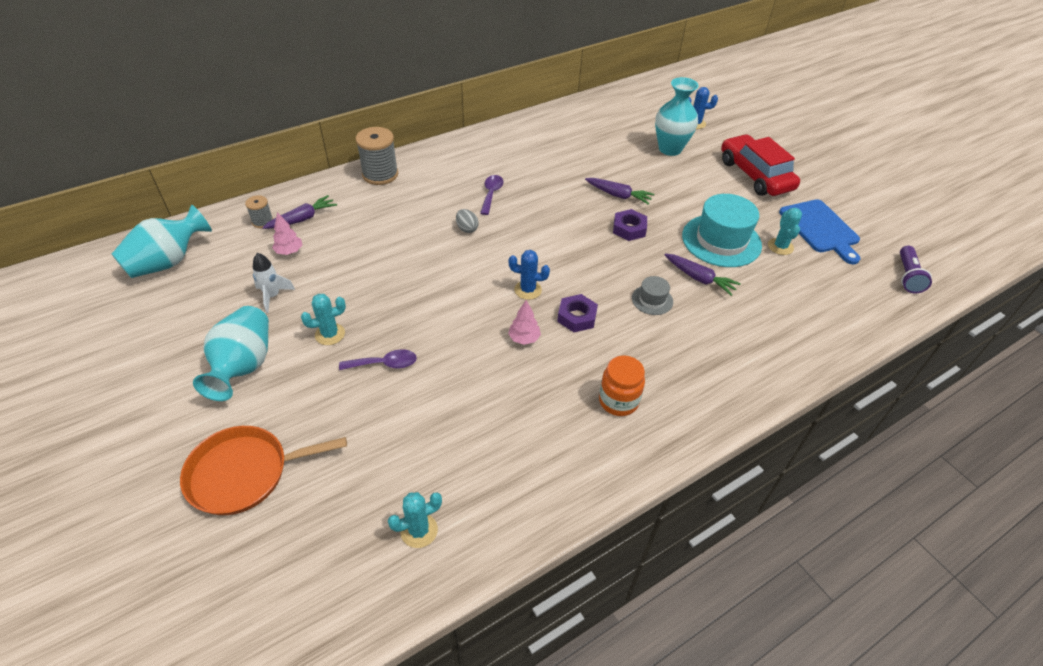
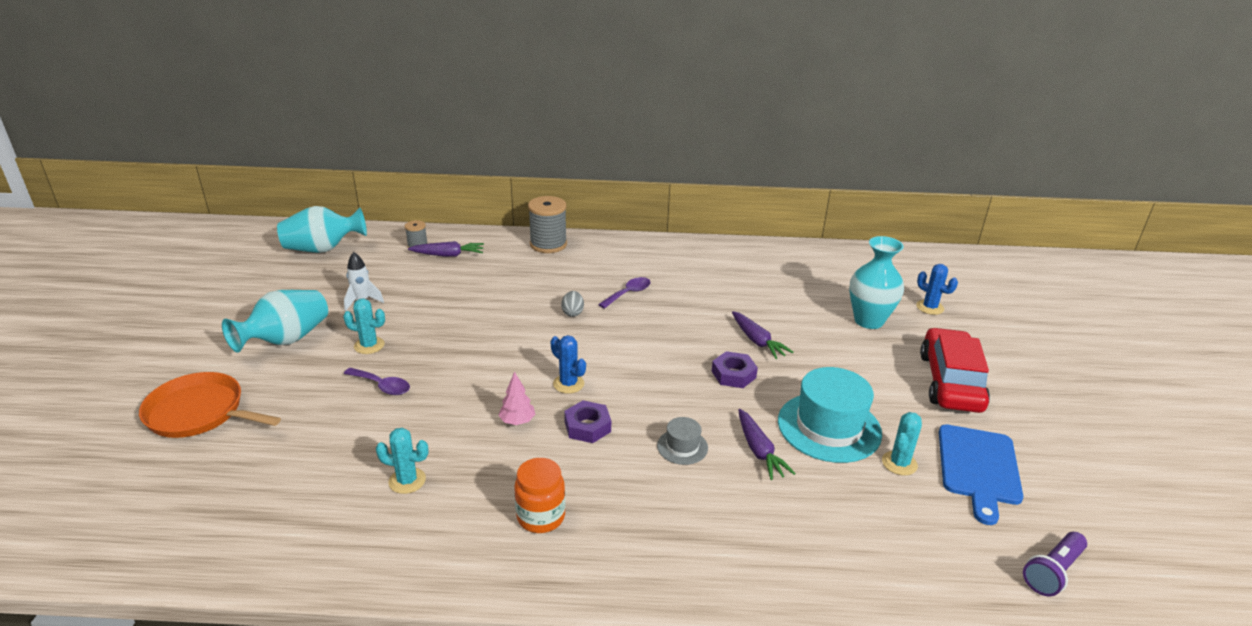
camera: 35 degrees right, 15 degrees down
(289, 252) = (411, 274): pink tree -> none
(419, 530) = (258, 522): turquoise cactus -> turquoise cactus (407, 481)

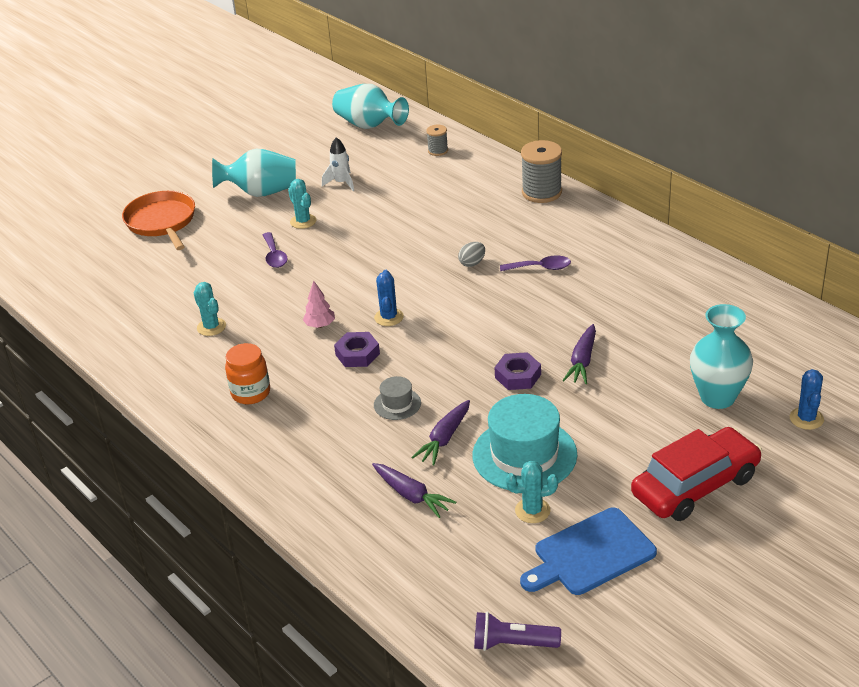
camera: 50 degrees right, 5 degrees up
(448, 255) = (450, 169): purple carrot -> purple carrot (411, 495)

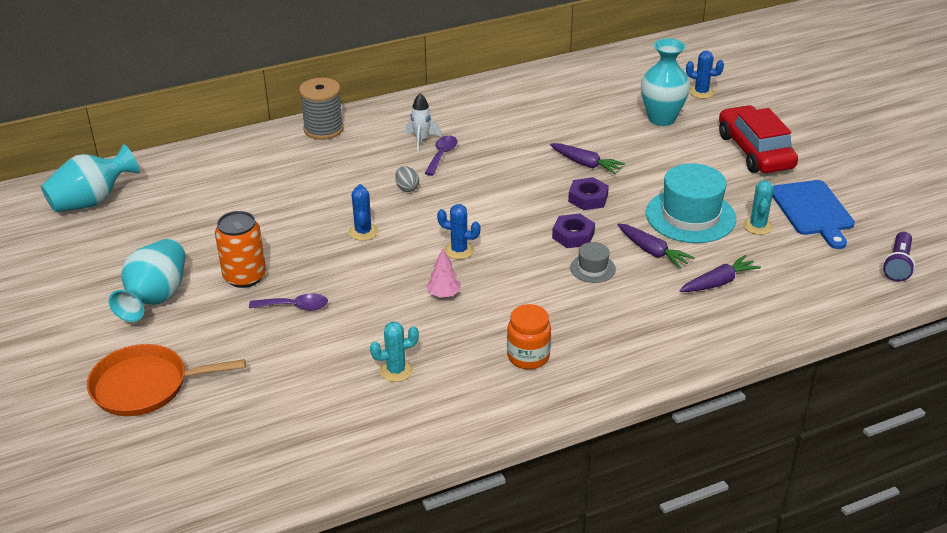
camera: 75 degrees left, 0 degrees up
(303, 221) = (245, 277): turquoise cactus -> orange can
(341, 183) = (192, 239): white rocket -> white rocket (421, 140)
(357, 354) = (505, 279): purple nut -> purple nut (573, 235)
(391, 259) = (363, 232): none -> blue cactus
(438, 151) = (191, 169): grey spool -> none

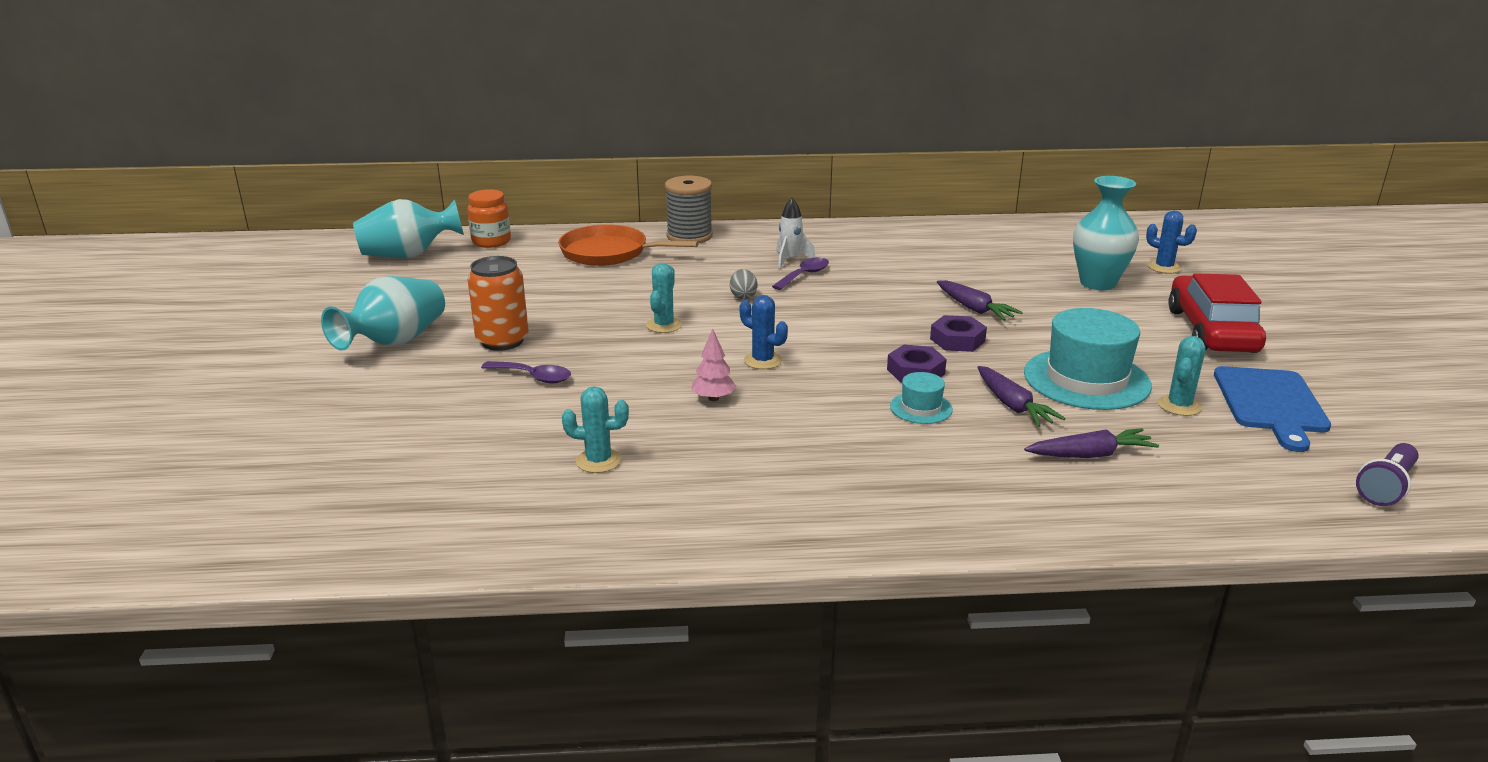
camera: 20 degrees right, 10 degrees down
(145, 386) = (310, 416): orange pan -> orange pan (608, 252)
(363, 232) = (664, 325): blue cactus -> turquoise cactus
(528, 357) = (775, 482): orange jar -> orange jar (491, 242)
(592, 268) = (921, 408): grey hat -> turquoise hat

